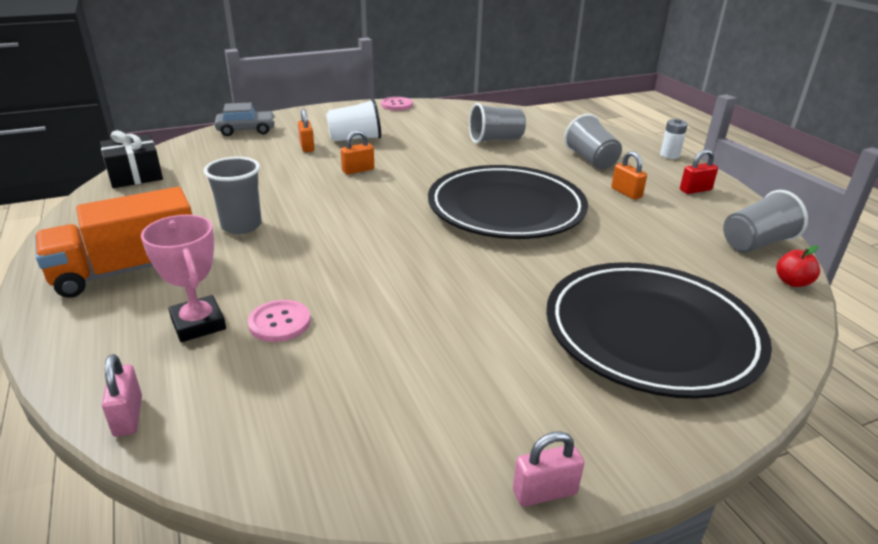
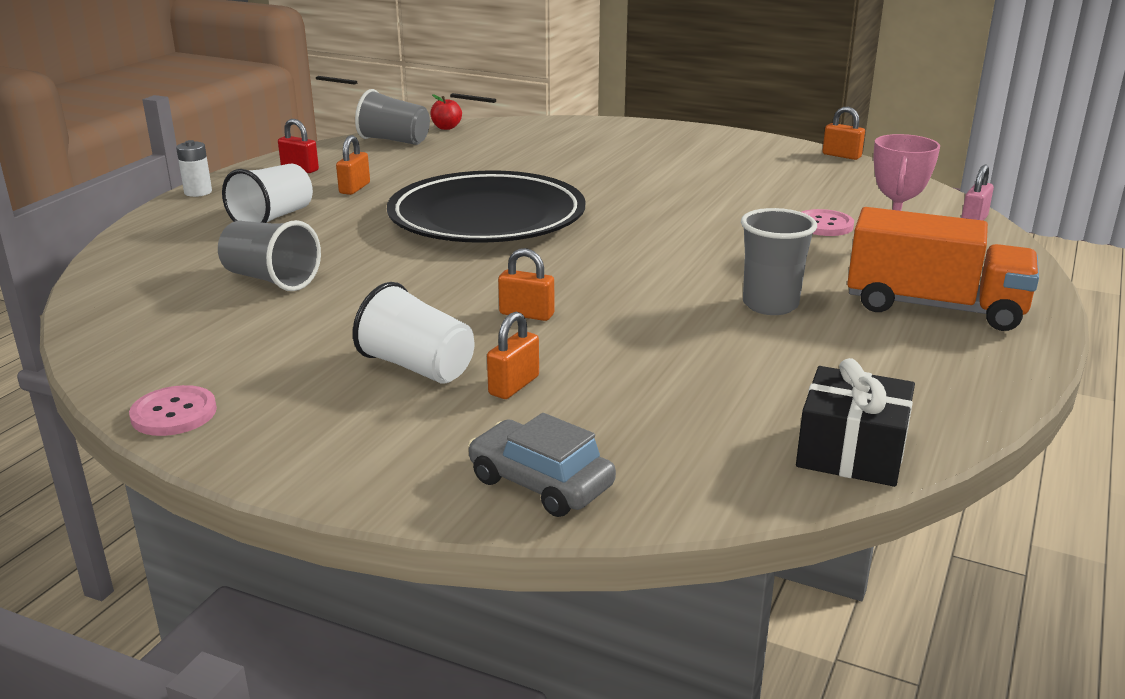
camera: 130 degrees left, 5 degrees down
(402, 505) = (841, 156): none -> orange padlock
(545, 492) = (769, 139): pink padlock -> none
(591, 160) = (273, 218): grey cup -> white cup
(651, 334) = (593, 144): black plate -> none

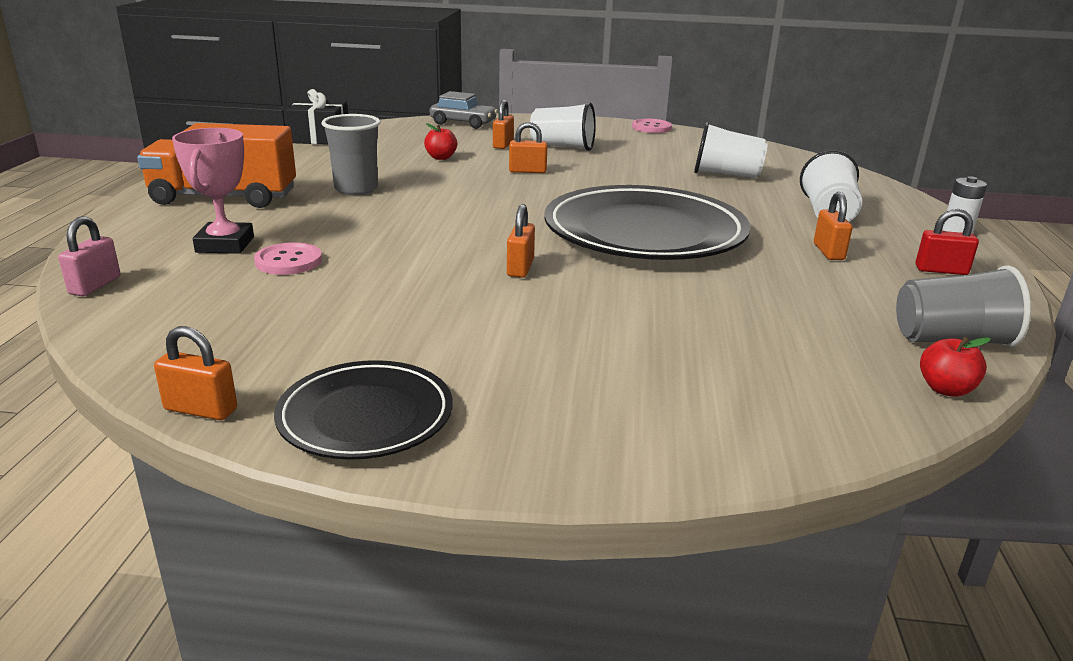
camera: 160 degrees right, 0 degrees up
(271, 279) = (726, 174): grey cup -> white cup
(627, 201) = (520, 268): none -> orange padlock
(637, 359) = (441, 158): none -> red apple
(754, 146) = (366, 416): none -> black plate

